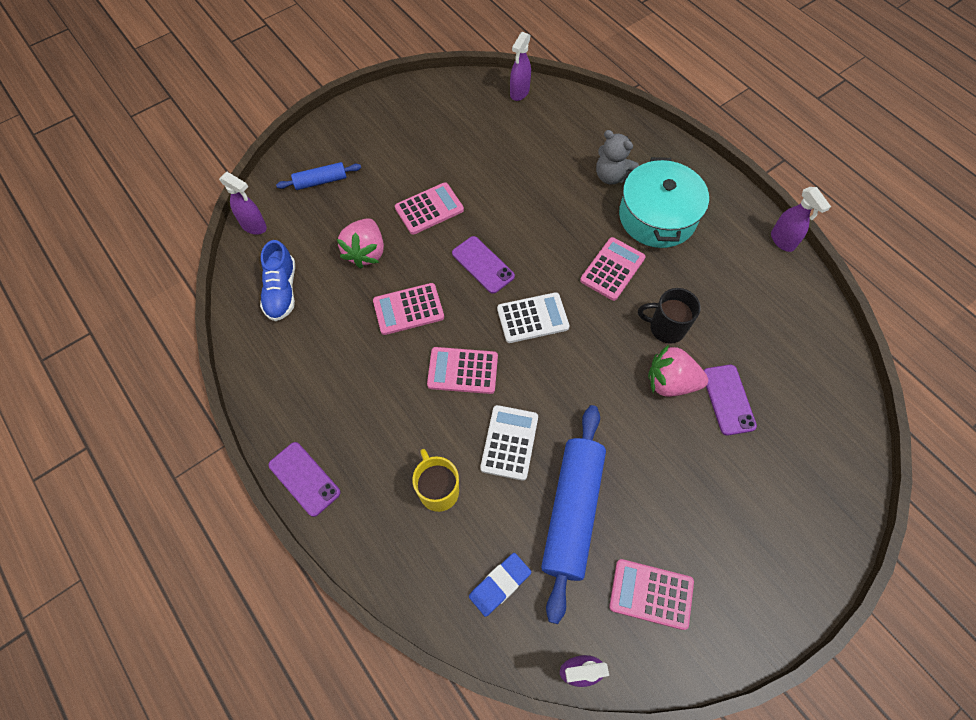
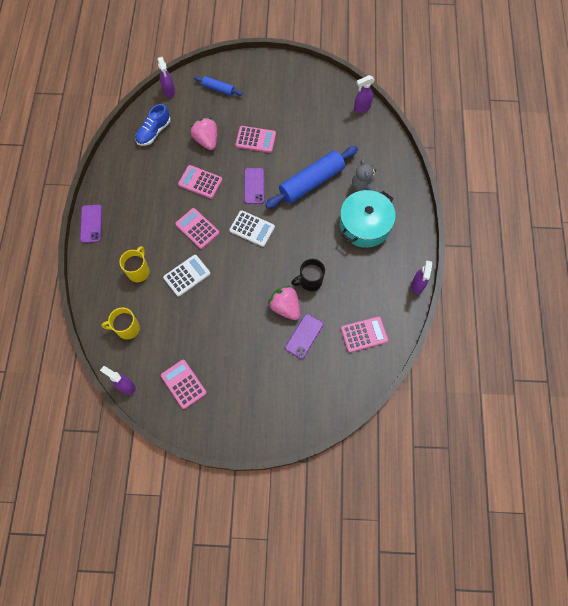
camera: 40 degrees right, 5 degrees up
(366, 252) = (206, 140): pink strawberry -> pink strawberry turned 105 degrees clockwise
(500, 585) = (127, 329): blue eraser -> yellow mug
(572, 511) = (184, 325): blue rolling pin -> blue rolling pin (311, 182)
(612, 269) = (314, 234): pink calculator -> pink calculator (364, 334)
(666, 328) = (310, 281): black mug -> black mug turned 75 degrees counterclockwise

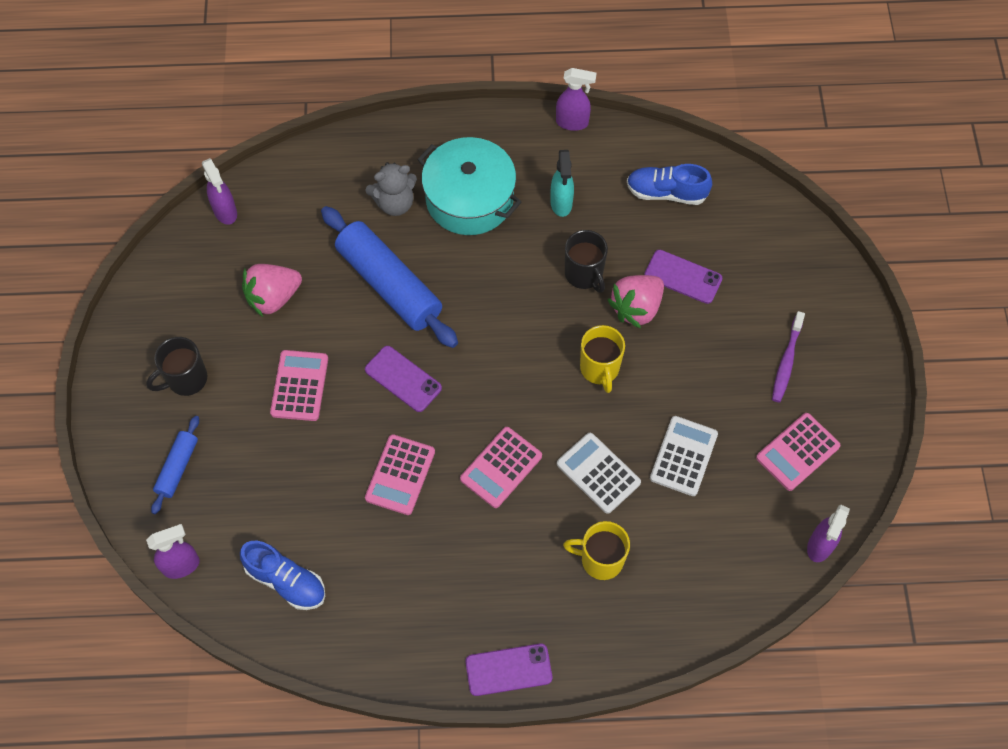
camera: 95 degrees left, 5 degrees down
(127, 329) = (715, 561): yellow mug -> yellow mug (600, 369)
(206, 140) = (303, 475): pink strawberry -> pink strawberry (273, 298)
(242, 388) = (786, 361): none -> purple toothbrush
(252, 229) = (492, 374): white calculator -> white calculator (683, 456)
(254, 186) = (403, 379): purple phone -> purple phone turned 45 degrees clockwise
(265, 92) = (186, 379): none -> black mug
(359, 273) = (561, 204): none -> turquoise spray bottle
(364, 334) = (666, 193): pink calculator -> blue shoe

